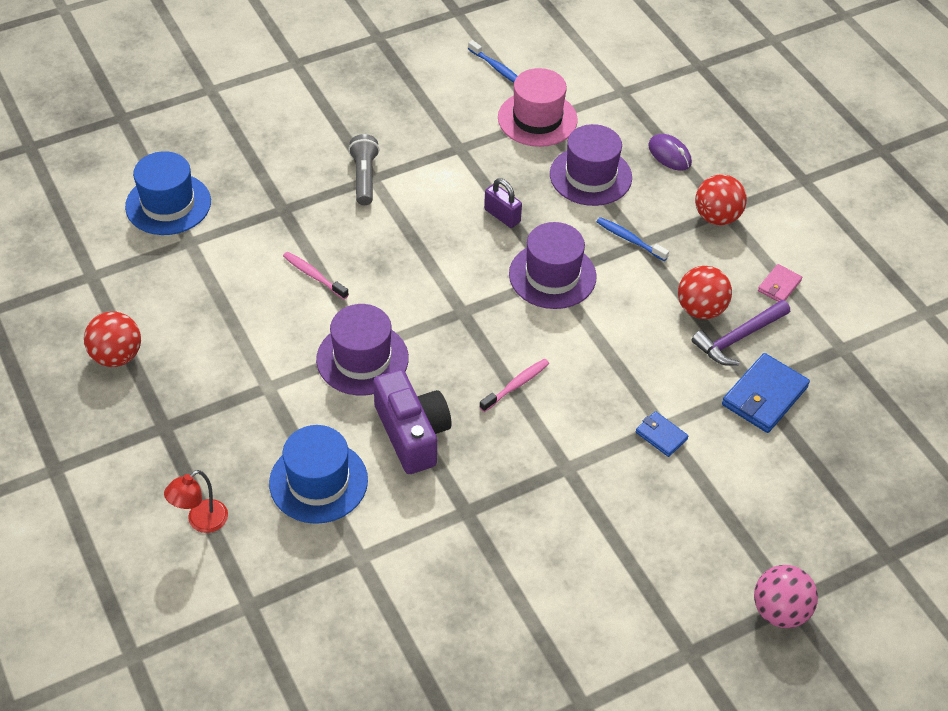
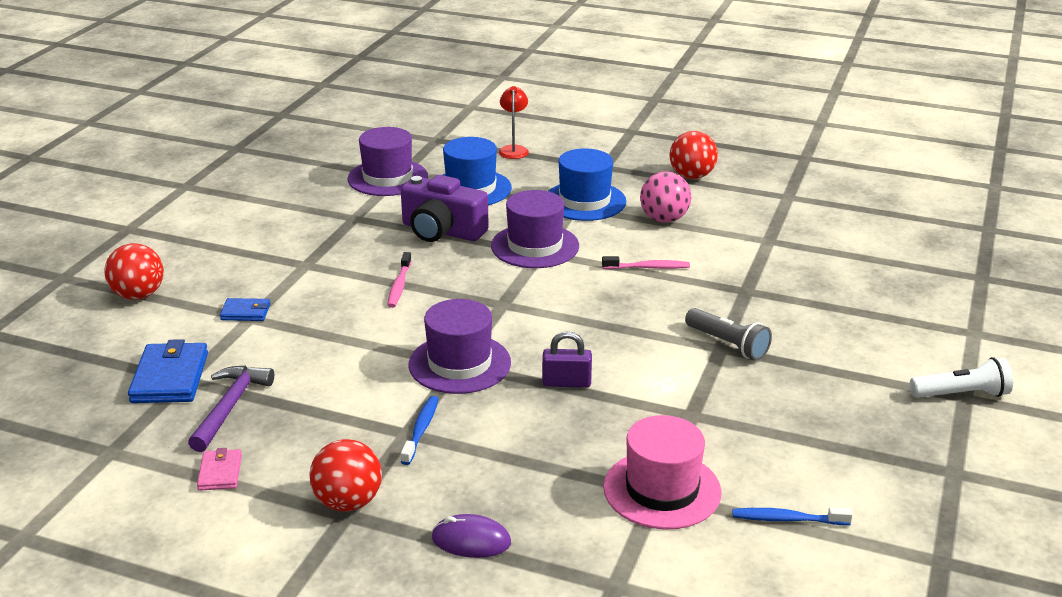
camera: 140 degrees right, 20 degrees down
(168, 204) = (827, 250): blue hat -> blue hat (584, 201)
(294, 64) = (961, 394): none -> white flashlight
(590, 176) = (530, 465): purple hat -> purple hat (387, 178)
(629, 239) = (421, 430): blue toothbrush -> blue toothbrush turned 75 degrees counterclockwise
(700, 309) = (289, 410): red ball -> red ball (138, 295)
(779, 611) = (70, 270): pink ball -> pink ball (664, 219)

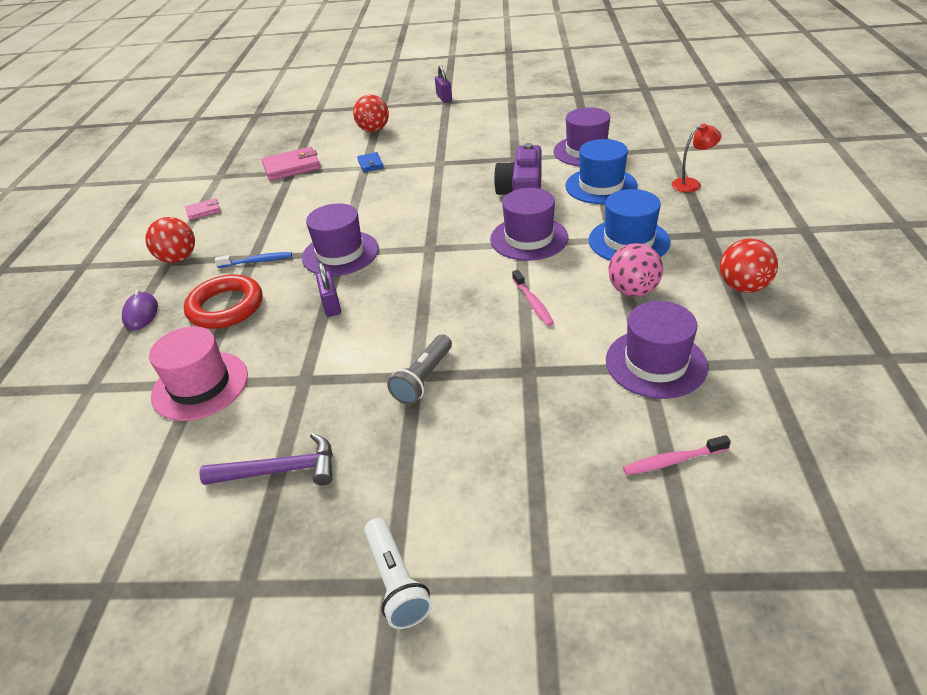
camera: 75 degrees right, 10 degrees up
(112, 228) = (444, 98): none -> purple padlock
(170, 378) = (292, 167): blue wallet -> pink wallet
(230, 407) = (267, 193): purple hammer -> purple hammer (280, 470)
(399, 286) = (431, 202): pink toothbrush -> pink toothbrush (672, 461)
(511, 462) = (226, 307): none -> red ring
(766, 235) = (655, 363): none -> purple hat
(787, 519) = (165, 466): blue toothbrush -> none

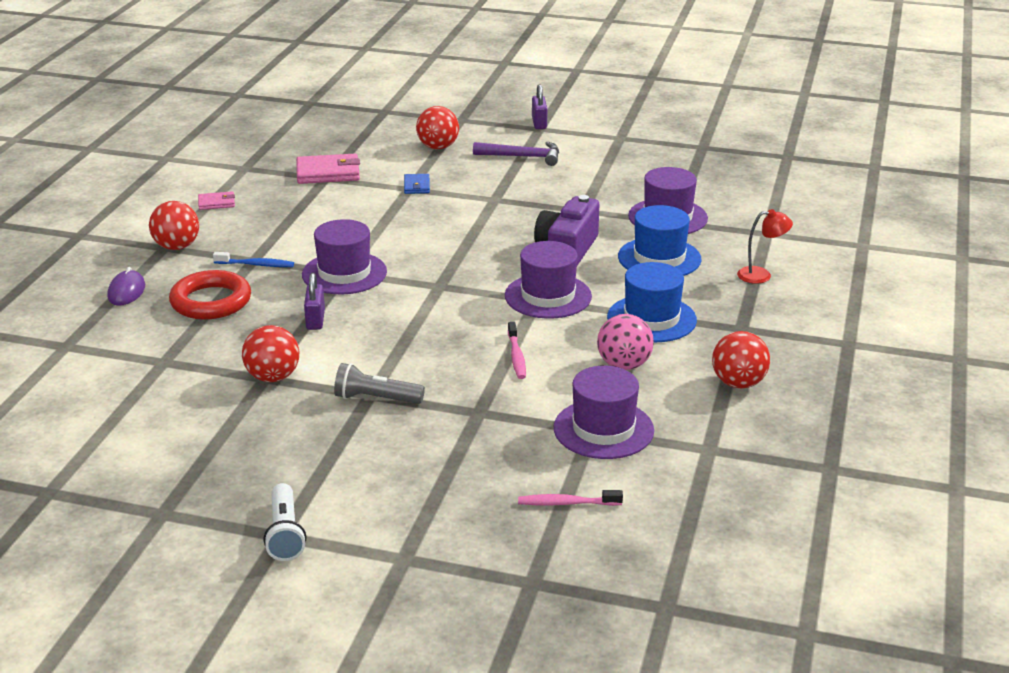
camera: 10 degrees right, 10 degrees down
(200, 385) = (166, 364): pink hat -> none
(280, 470) = (217, 442): purple hammer -> purple hammer (522, 156)
(312, 377) = (273, 377): none -> red ball
(423, 378) = (376, 399): grey flashlight -> grey flashlight turned 60 degrees clockwise

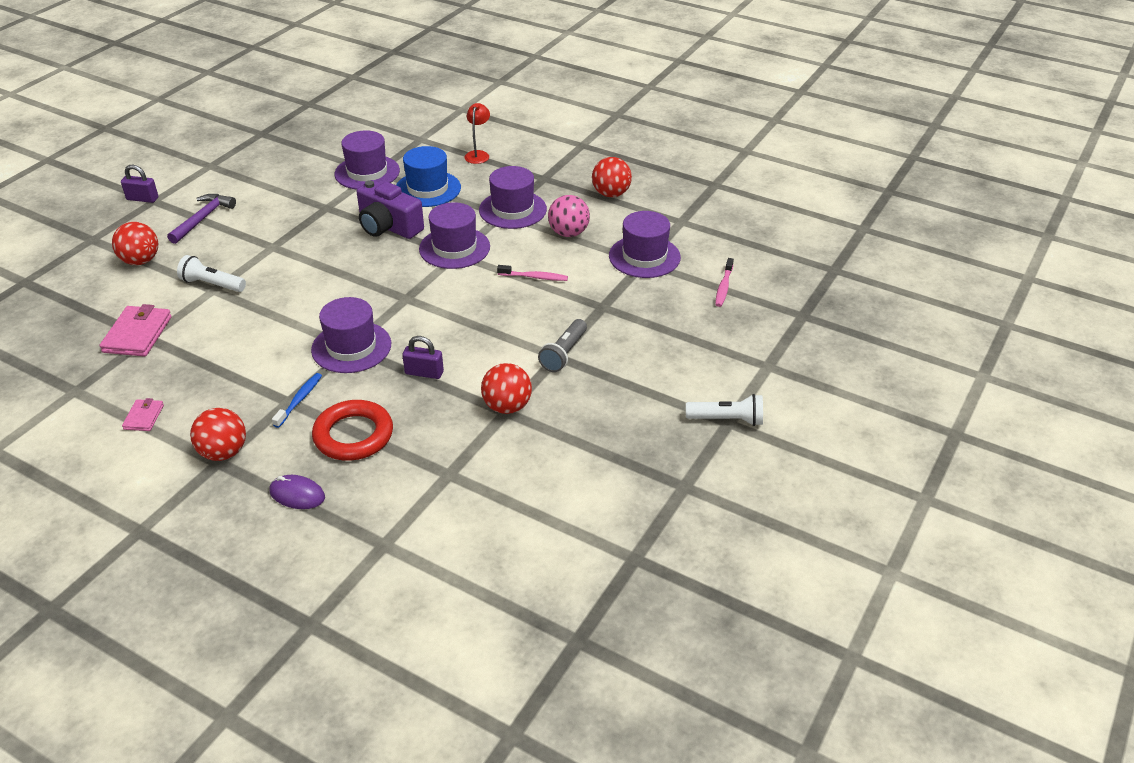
camera: 75 degrees left, 10 degrees up
(416, 186) = (212, 284): blue wallet -> white flashlight
(651, 319) = (512, 210): blue hat -> purple hat

